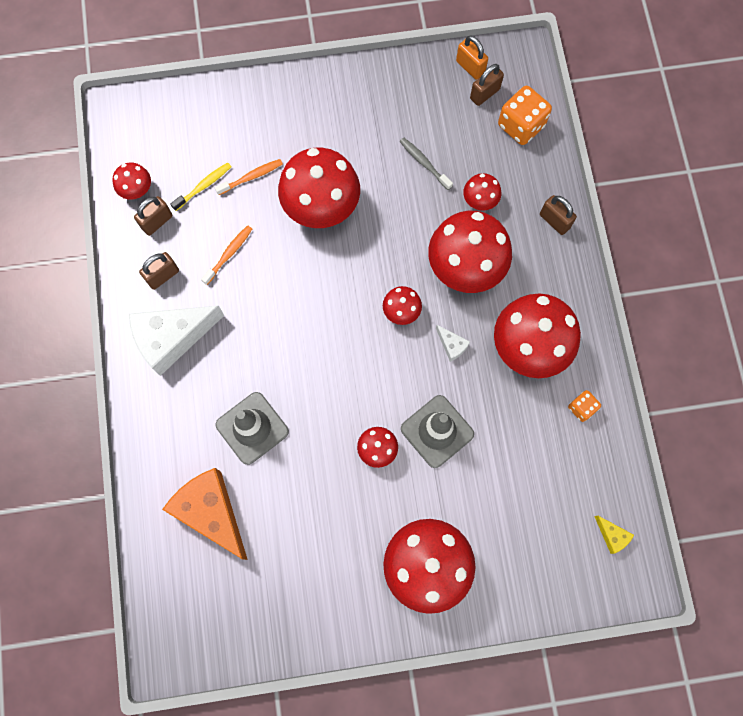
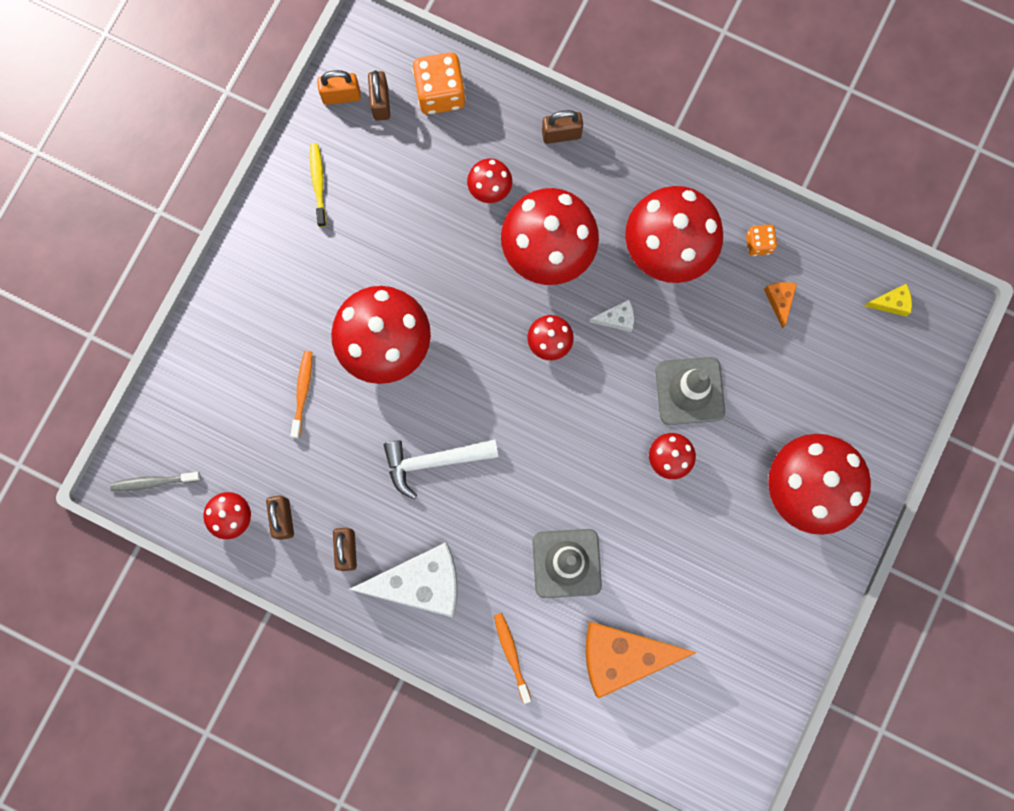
camera: 55 degrees left, 5 degrees up
(172, 338) = (420, 583): white cheese -> white cheese turned 105 degrees counterclockwise
(204, 186) = (277, 446): yellow toothbrush -> yellow toothbrush (318, 183)
(229, 254) = (370, 469): orange toothbrush -> orange toothbrush (511, 654)
(263, 291) = (434, 461): none -> white hammer
(424, 163) = (411, 213): grey toothbrush -> grey toothbrush (153, 482)
(551, 451) = (779, 300): none -> orange cheese

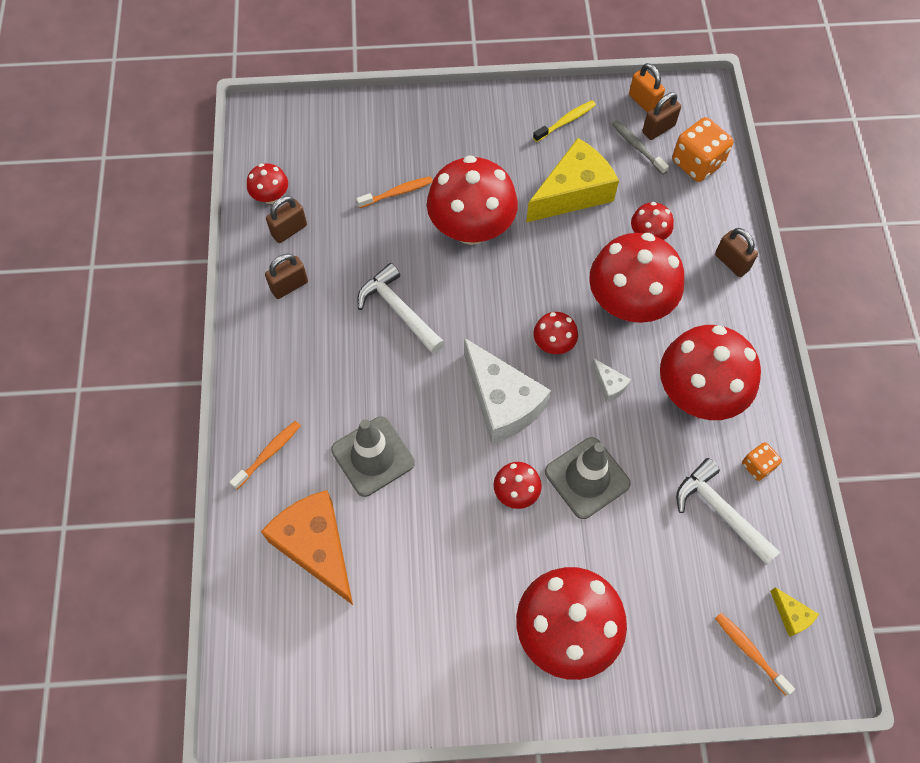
camera: 60 degrees right, 15 degrees down
(153, 482) = (268, 134): grey toothbrush -> grey toothbrush (637, 147)
(403, 227) = (573, 192): none -> yellow cheese
(420, 583) = (292, 352): white cheese -> white cheese (502, 402)
(779, 300) = (720, 511): orange cheese -> white hammer
(900, 354) = (750, 651): none -> orange toothbrush

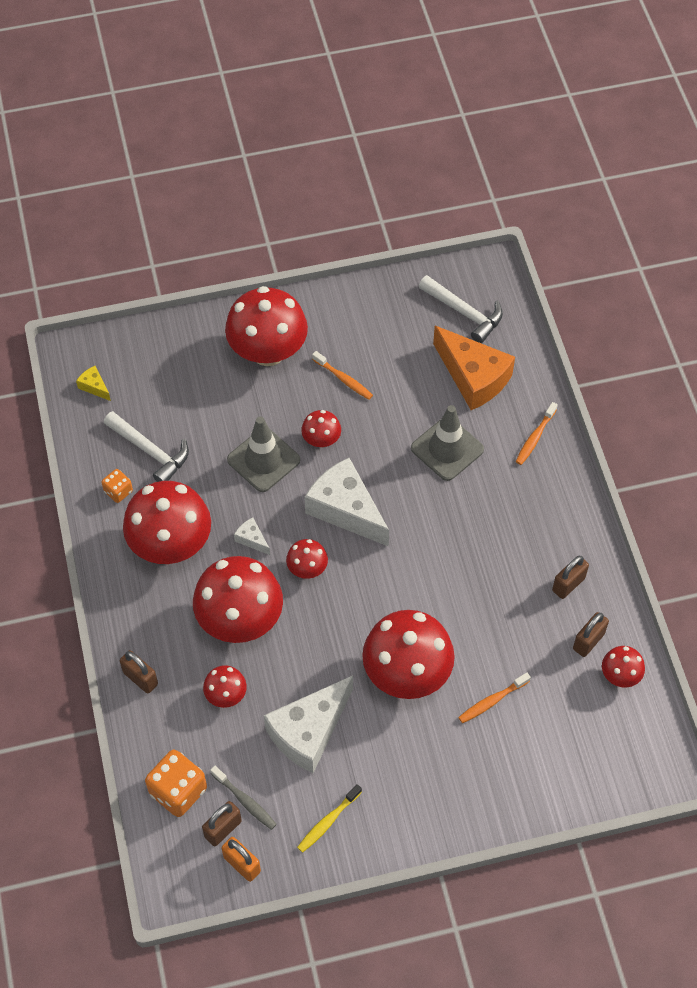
camera: 170 degrees right, 5 degrees down
(399, 310) = (458, 577): white hammer -> white hammer (464, 313)
(573, 192) = (309, 731): yellow cheese -> white cheese
(750, 651) = (127, 359): orange toothbrush -> orange toothbrush (344, 379)

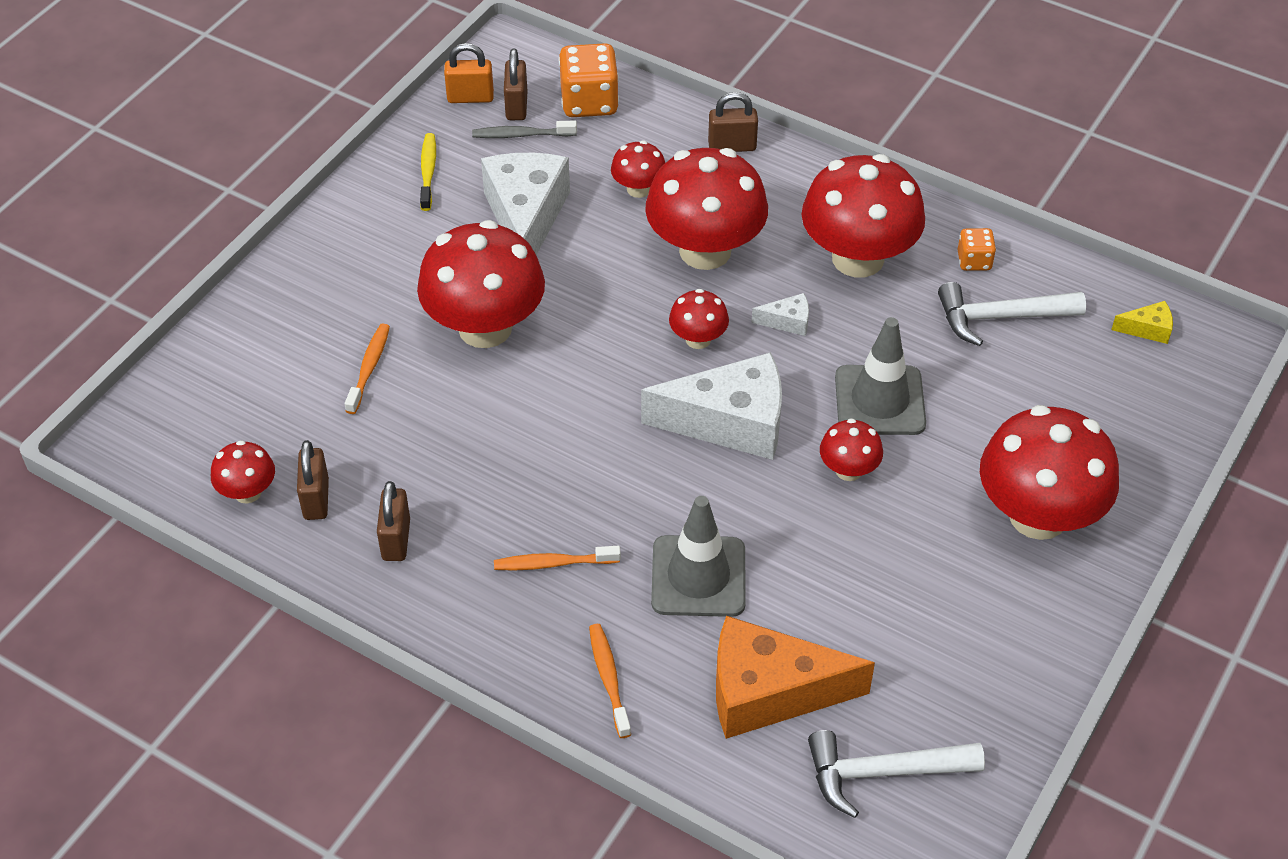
camera: 135 degrees right, 10 degrees down
(344, 379) = (913, 557): orange toothbrush -> orange toothbrush (553, 563)

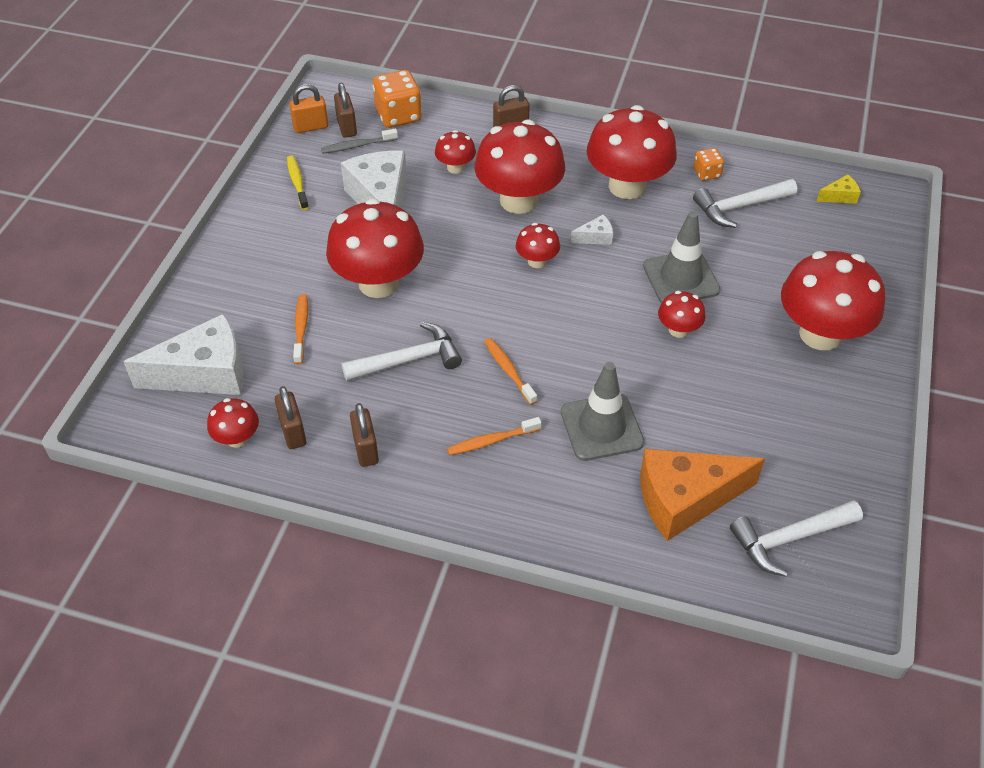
camera: 15 degrees left, 0 degrees up
(487, 437) = (408, 360): none -> white hammer
(609, 678) = (564, 516): orange toothbrush -> orange toothbrush (508, 370)
(730, 422) = (582, 314): white cheese -> white cheese (204, 373)

